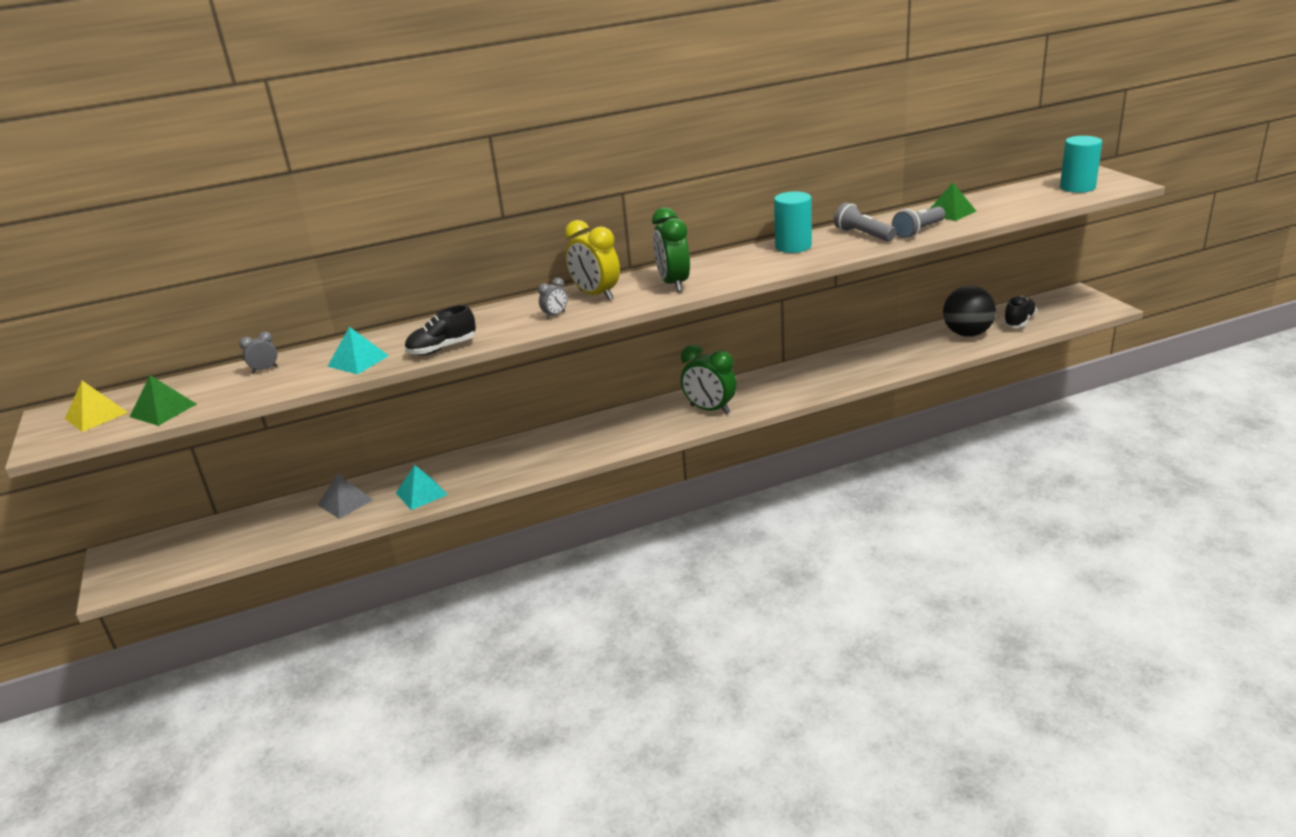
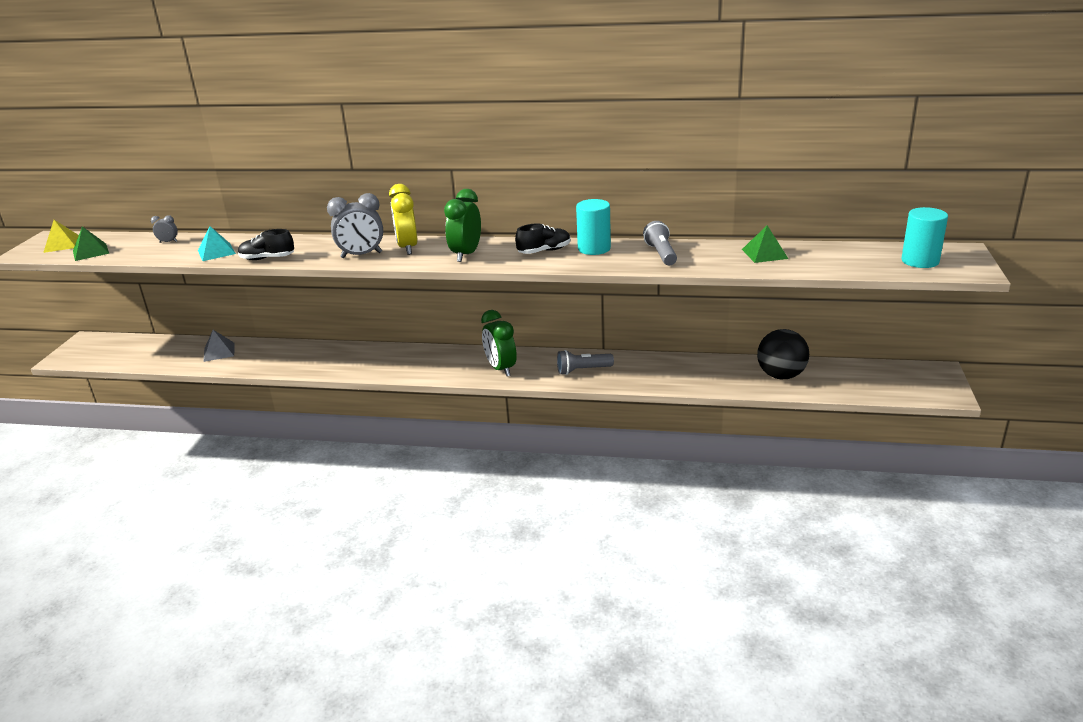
camera: 30 degrees right, 0 degrees up
(421, 493) = (262, 362): turquoise pyramid -> none
(555, 315) = (361, 255): grey clock -> grey clock, size x2.09
(918, 231) = (708, 263): grey flashlight -> grey flashlight (582, 370)
(1019, 322) = (843, 380): black shoe -> black shoe (544, 251)

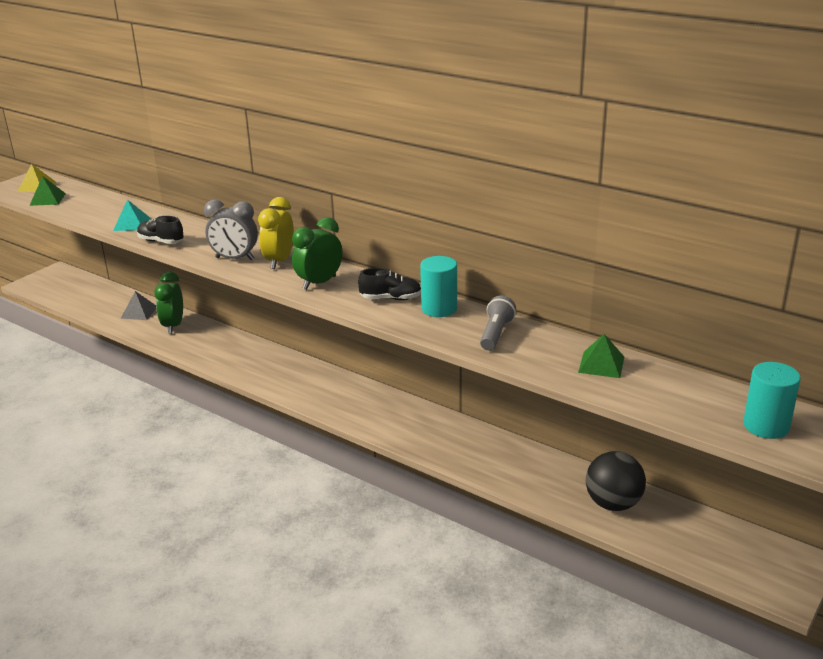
camera: 25 degrees right, 0 degrees up
(168, 242) = (109, 204): grey clock -> none
(501, 369) = (347, 403): green clock -> green clock (173, 326)
(582, 370) = (419, 430): grey flashlight -> none

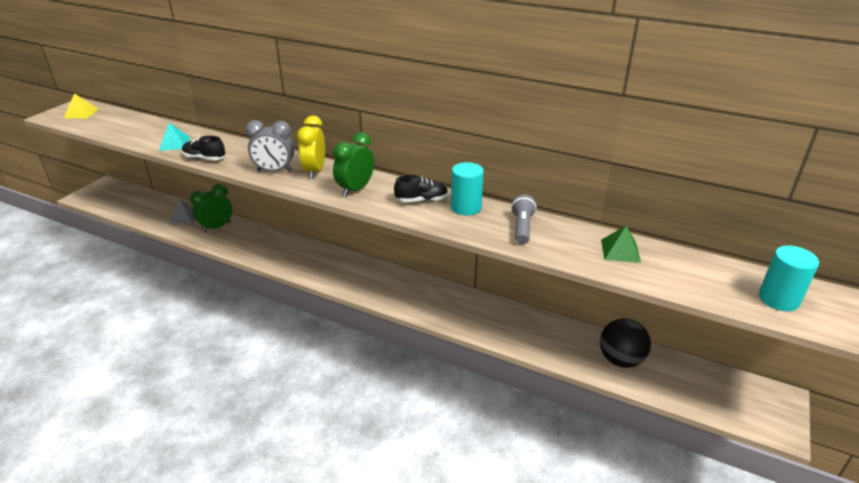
camera: 10 degrees left, 5 degrees up
(48, 199) = (93, 124): green pyramid -> none
(173, 326) = (216, 227): green clock -> green clock turned 60 degrees clockwise

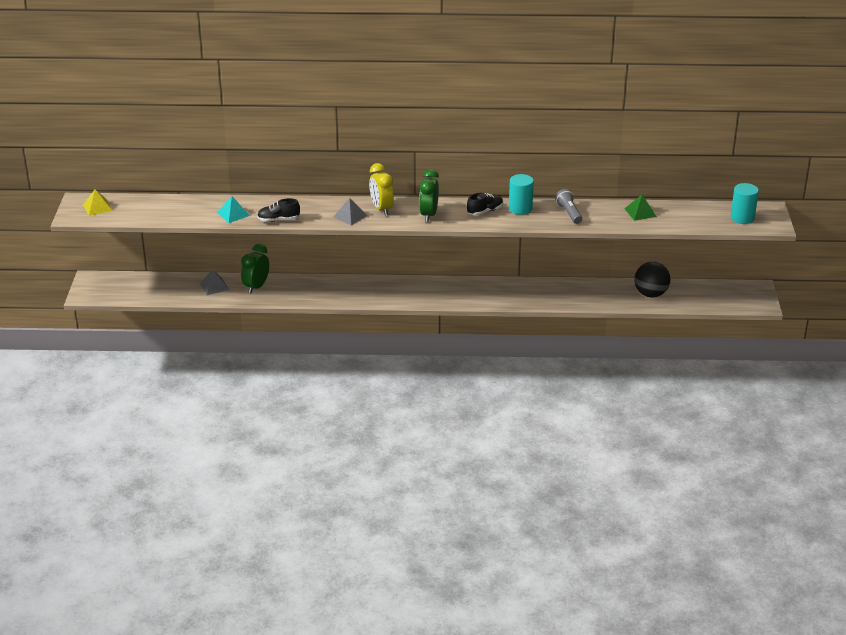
camera: 25 degrees left, 0 degrees up
(274, 171) = (350, 216): grey clock -> grey pyramid

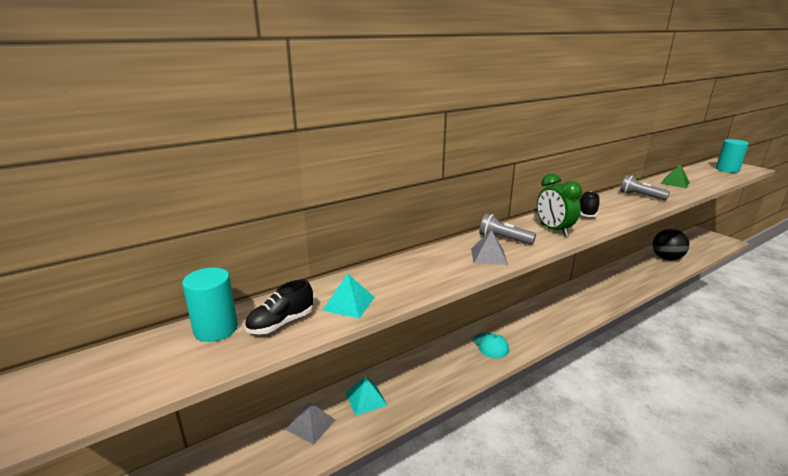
camera: 35 degrees left, 10 degrees down
(97, 207) = (87, 382): yellow pyramid -> none
(256, 287) = (366, 398): green clock -> turquoise pyramid
(278, 220) = (419, 289): black shoe -> black shoe (281, 323)
(372, 292) = (491, 345): none -> turquoise cap
(381, 209) = (503, 239): yellow clock -> grey flashlight
(520, 208) = (604, 203): turquoise cylinder -> turquoise cylinder (216, 329)

